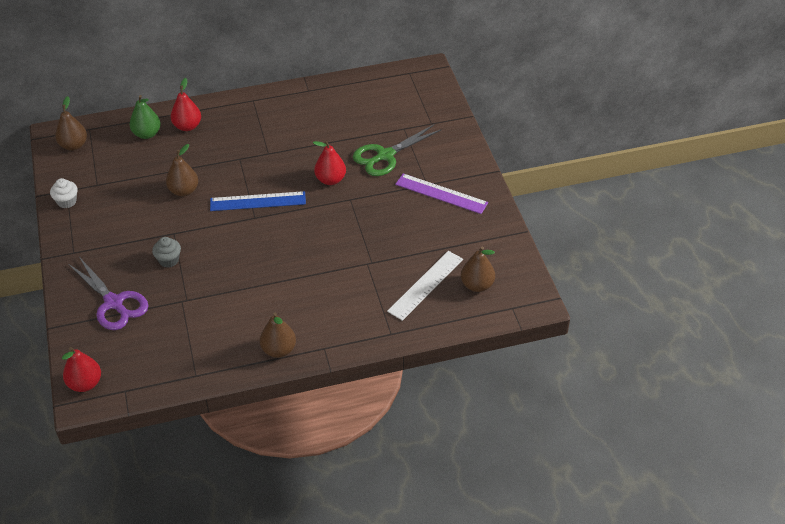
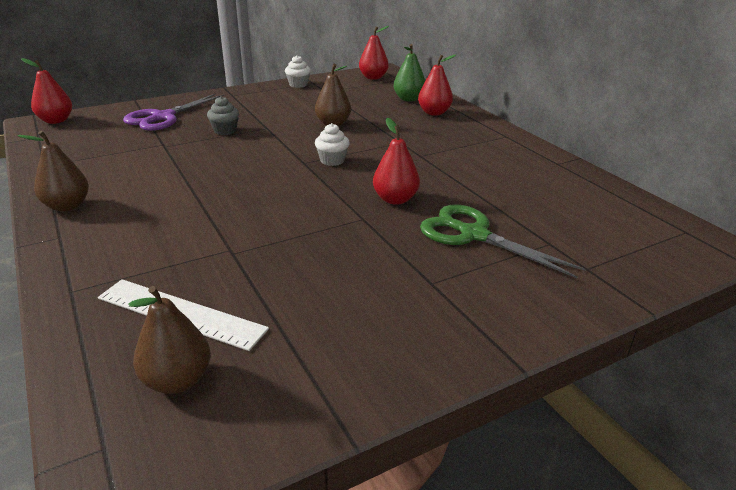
camera: 75 degrees right, 15 degrees down
(74, 145) = (373, 77): brown pear -> red pear
(258, 201) = (332, 160): blue ruler -> white cupcake
(441, 193) = (416, 302): purple ruler -> none

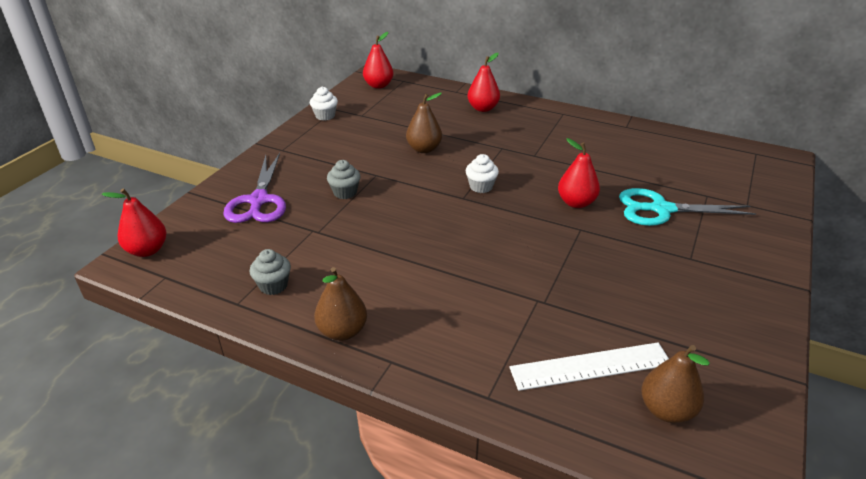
camera: 35 degrees left, 5 degrees up
(81, 164) = (273, 285): none -> grey cupcake
(409, 99) = (443, 100): green pear -> none
(473, 234) = (660, 209): green scissors -> turquoise scissors

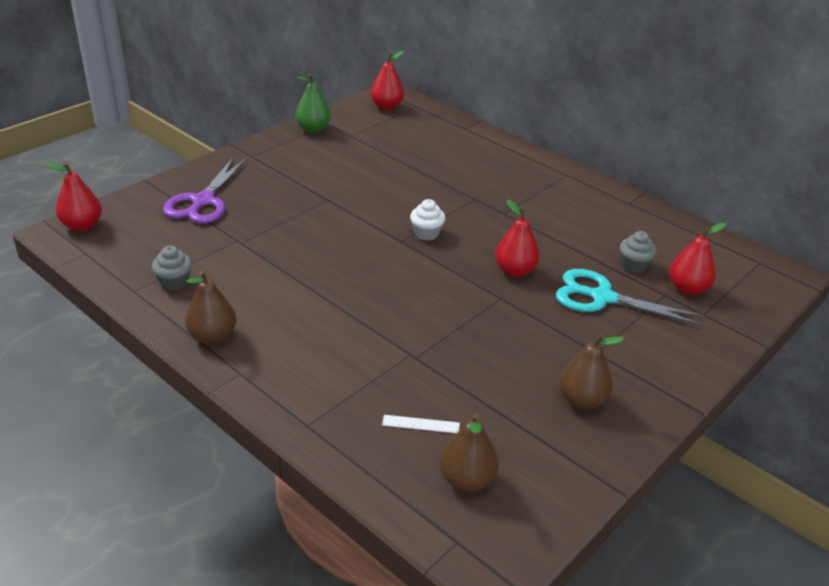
camera: 15 degrees right, 0 degrees up
(325, 116) = (313, 129): white cupcake -> green pear
(345, 192) = (288, 211): grey cupcake -> grey cupcake (633, 266)
(424, 149) = (392, 183): brown pear -> brown pear (582, 400)
(483, 108) = (482, 152): red pear -> red pear (687, 289)
(590, 366) = (421, 424): white ruler -> white ruler, size x0.48

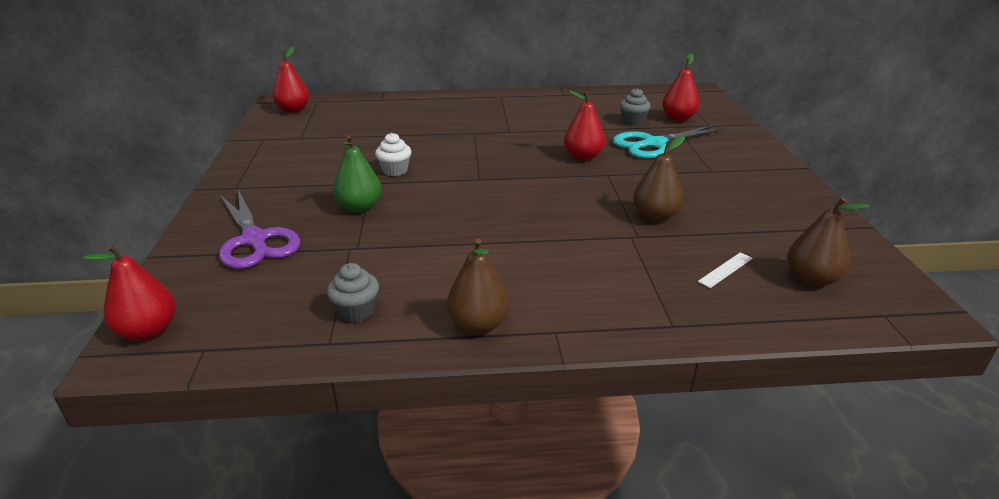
camera: 45 degrees left, 5 degrees down
(313, 129) = (257, 147): green pear -> green pear (359, 207)
(426, 233) = (487, 166): white cupcake -> white cupcake (395, 170)
(582, 400) = (758, 197): brown pear -> brown pear (655, 216)

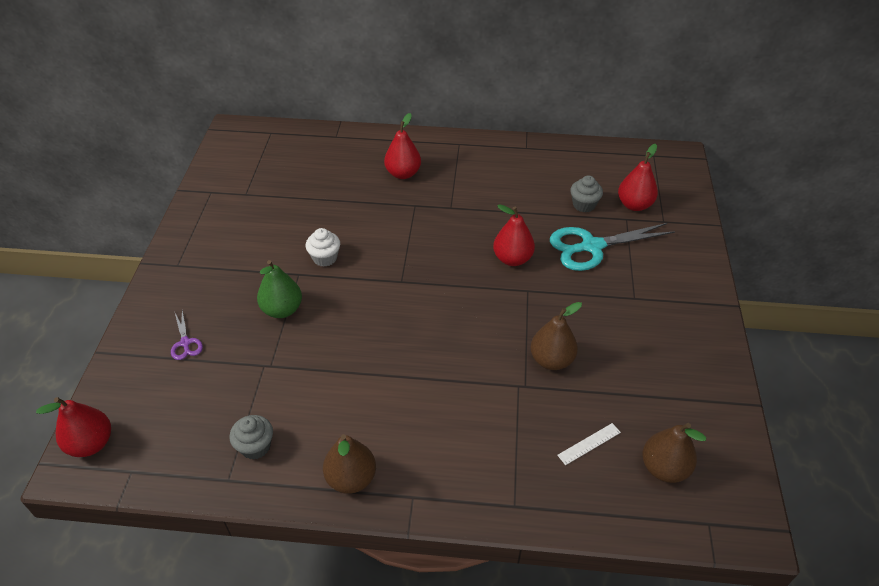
camera: 10 degrees right, 15 degrees up
(255, 240) = (185, 343): purple scissors -> purple scissors, size x0.46
(293, 110) = (245, 146): red pear -> red pear (403, 174)

